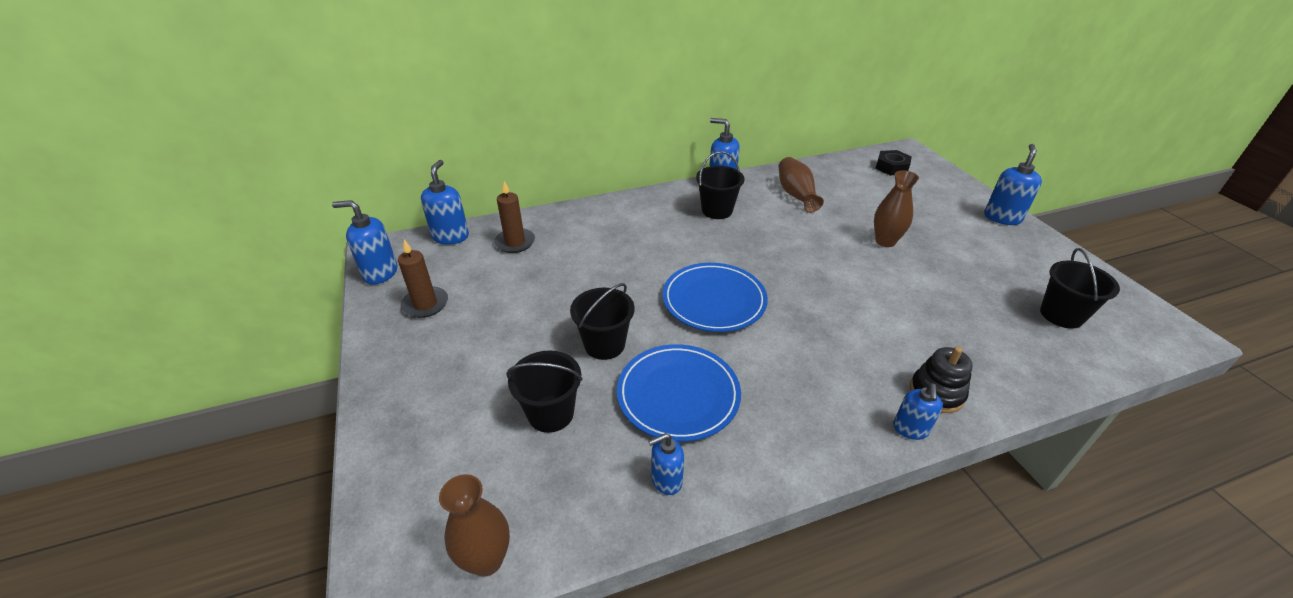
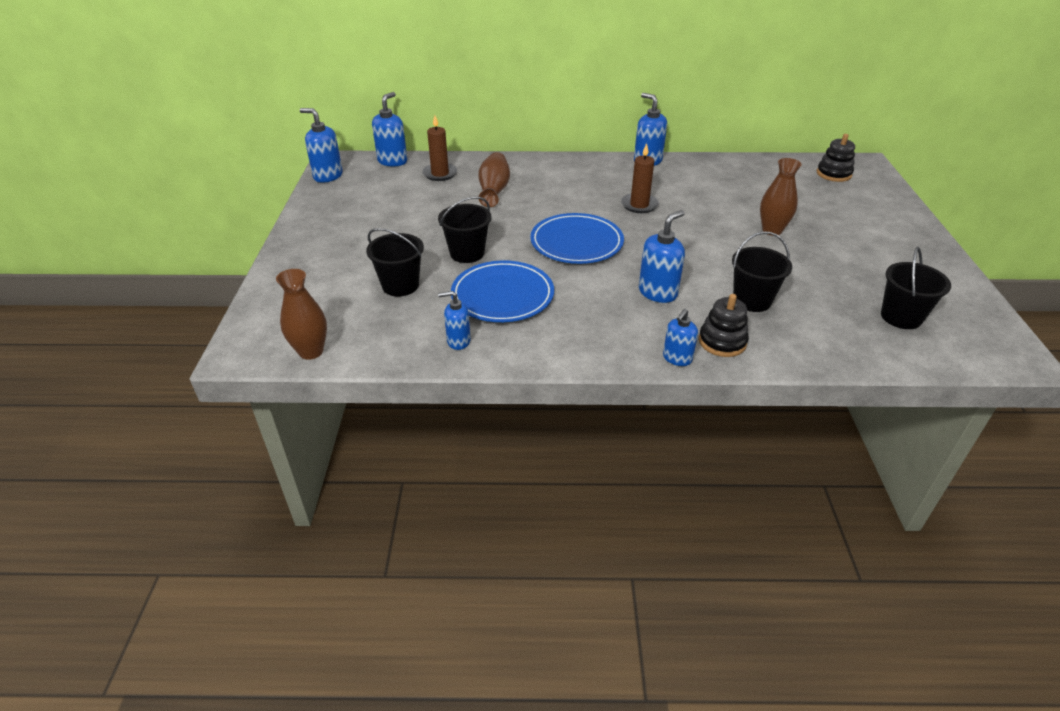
camera: 20 degrees right, 0 degrees up
(425, 304) = (349, 202): brown candle -> brown candle (639, 205)
(717, 210) = (628, 180): black bucket -> black bucket (752, 300)
(796, 195) = (713, 180): brown vase -> brown vase (493, 190)
(892, 167) = (833, 174): black nut -> black stacking toy
(1002, 217) = (916, 234): blue soap dispenser -> blue soap dispenser (658, 292)

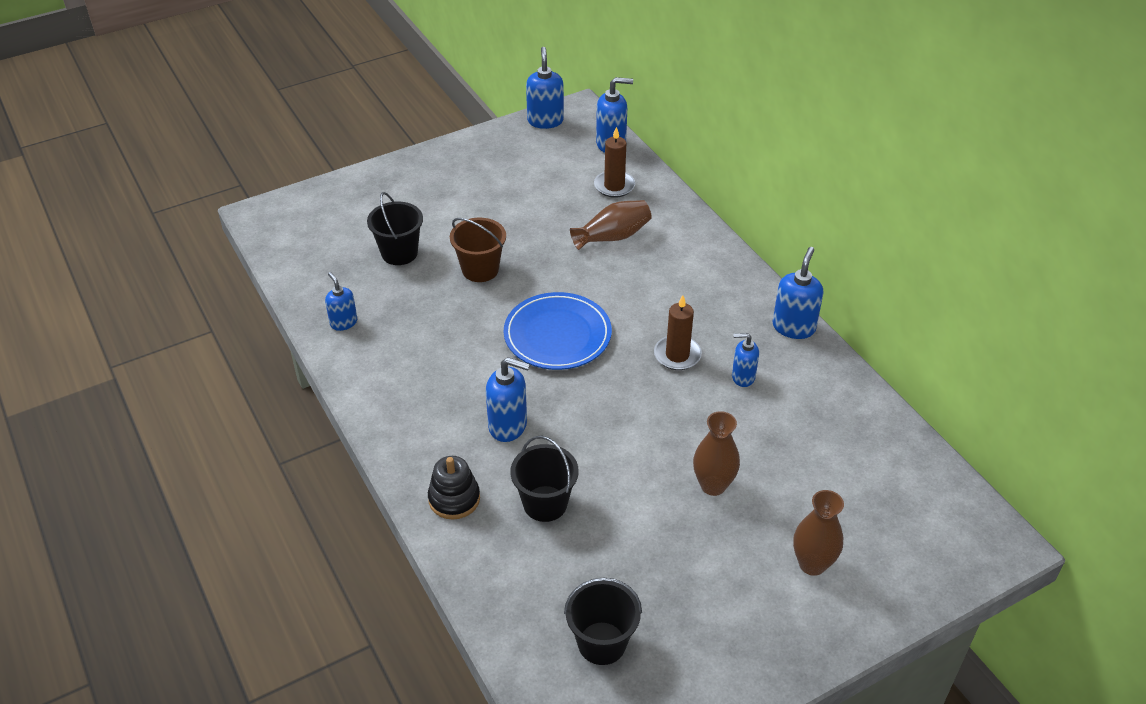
camera: 60 degrees right, 5 degrees up
(311, 351) = (280, 249): brown vase -> brown vase (812, 564)
(467, 253) = (480, 269): black bucket -> brown bucket
(502, 295) = (428, 321): blue plate -> none
(677, 358) = (406, 473): blue soap dispenser -> blue soap dispenser (743, 377)
(833, 174) = (930, 515): black stacking toy -> none

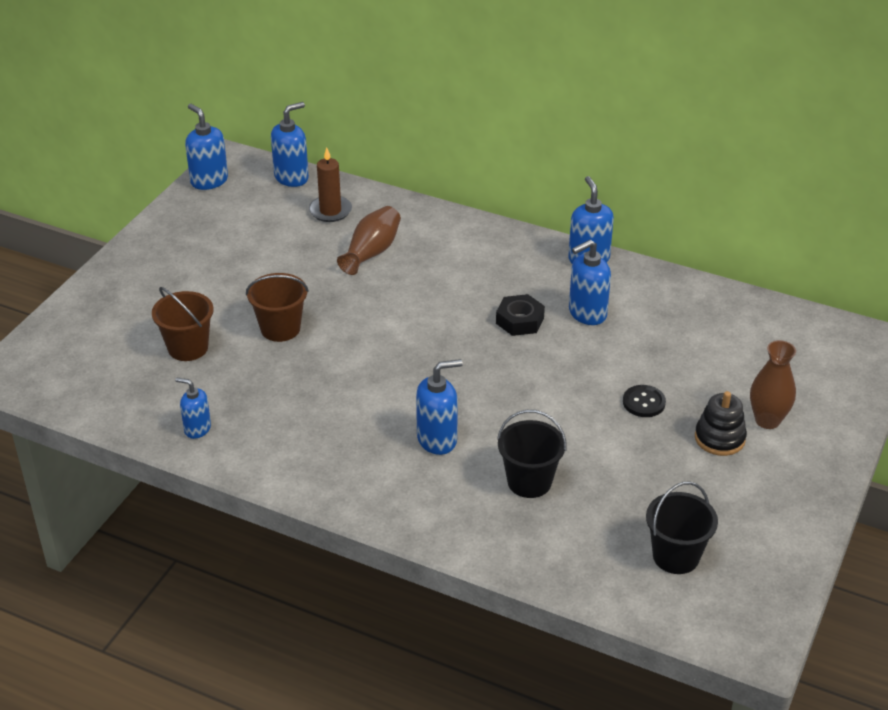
camera: 35 degrees left, 5 degrees down
(399, 253) = (188, 348): black bucket -> brown bucket
(454, 499) = (451, 517): black stacking toy -> black stacking toy (719, 438)
(557, 335) = (405, 350): blue plate -> none
(677, 355) = (520, 320): brown candle -> black nut
(713, 485) = (644, 402): brown vase -> black button
(743, 377) = (587, 313): blue soap dispenser -> blue soap dispenser, size x1.54

